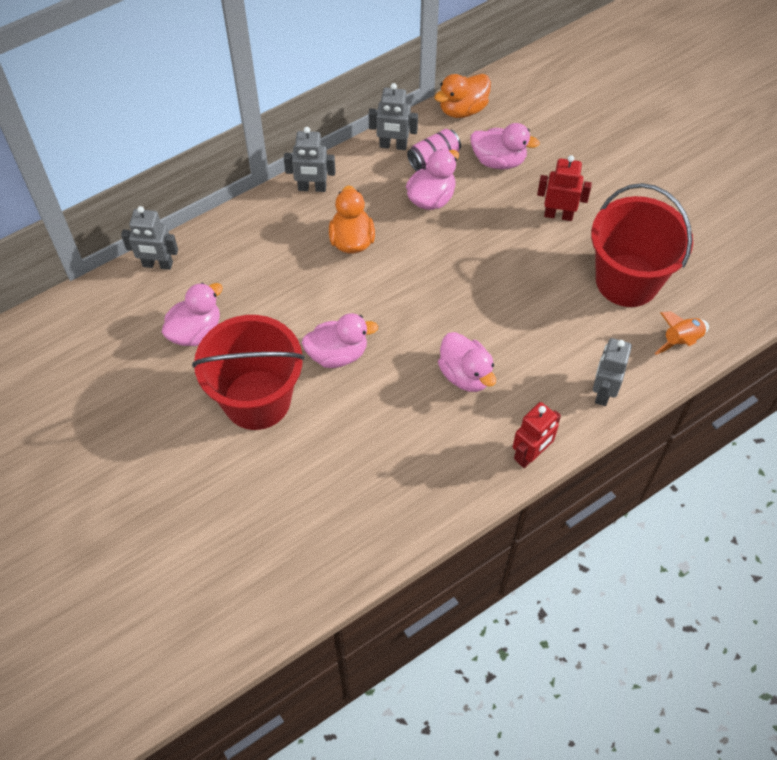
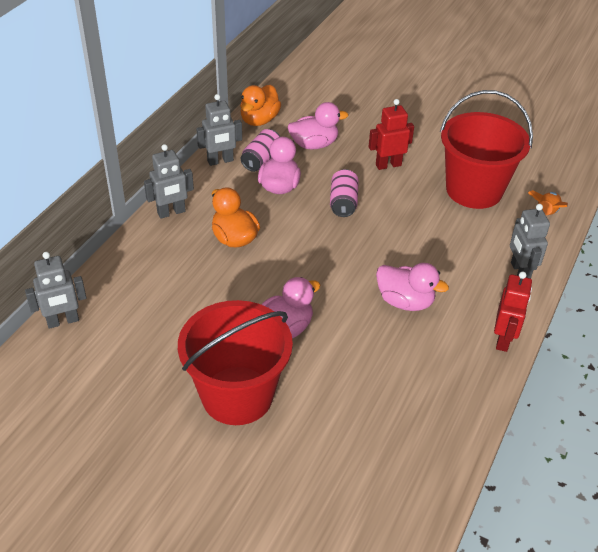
camera: 30 degrees left, 15 degrees down
(195, 331) = (138, 362): pink duck -> none
(481, 241) = (343, 203): none -> pink can

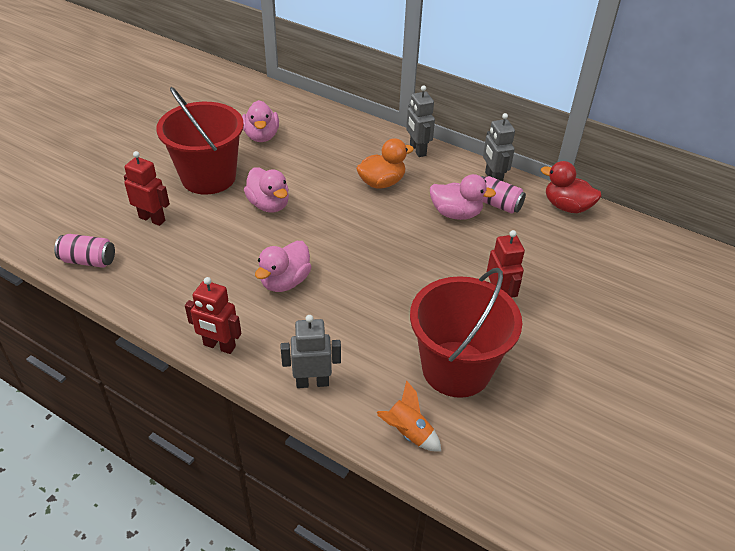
camera: 95 degrees right, 0 degrees up
(63, 321) = (301, 104): grey robot -> none
(259, 120) = (566, 206): orange duck -> red duck
(314, 144) = (529, 243): pink duck -> pink duck (261, 136)
(328, 438) = (152, 219): none -> red robot
(343, 203) = (431, 255): pink can -> pink can (88, 260)

